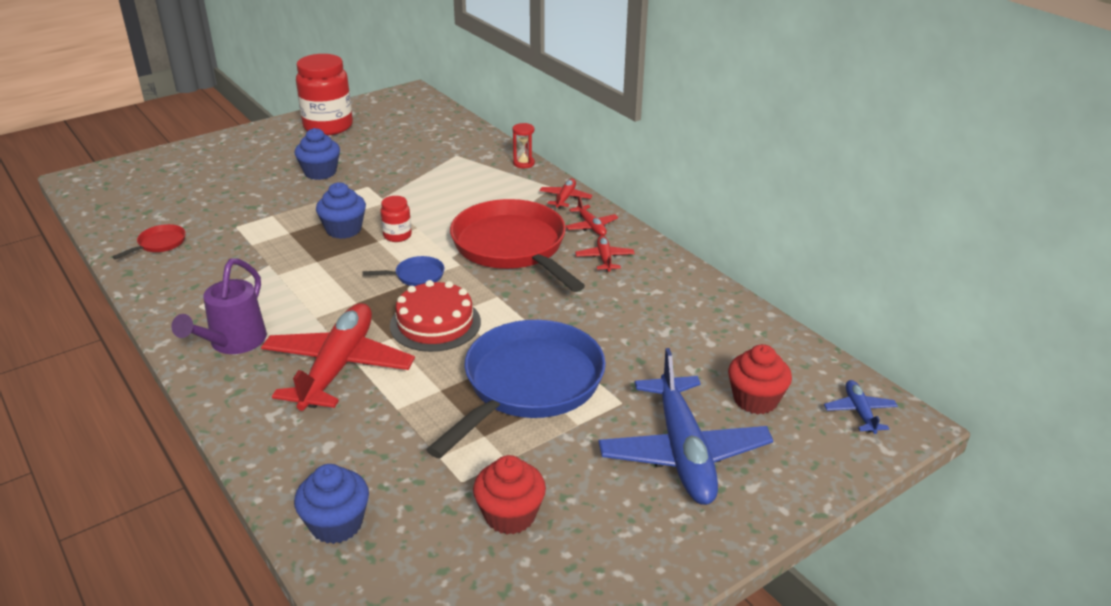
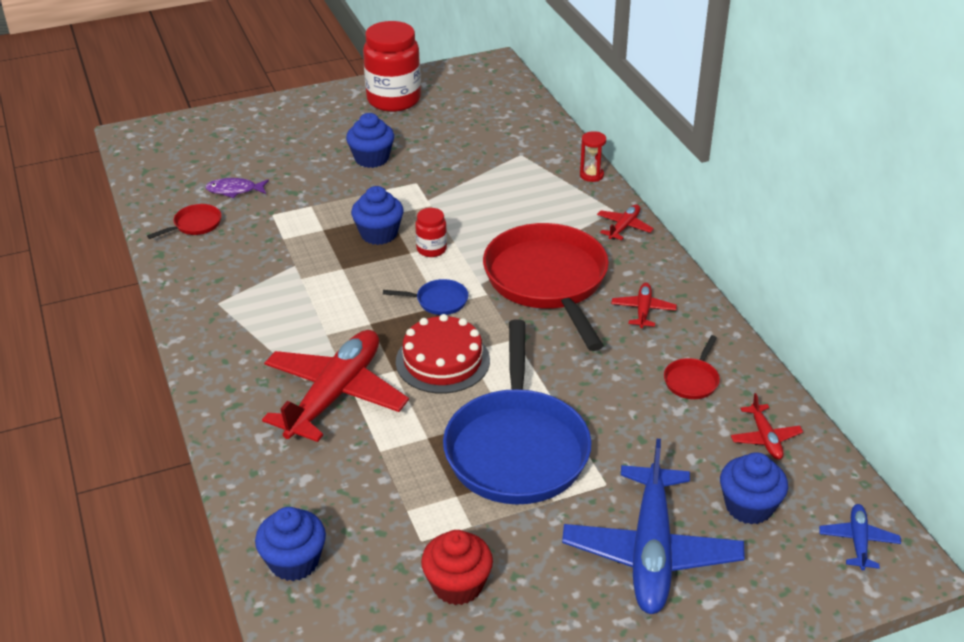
camera: 15 degrees right, 5 degrees up
(193, 211) = (234, 190): none -> purple fish
(233, 343) = (242, 351): purple watering can -> none
(528, 385) = (516, 447): blue pan -> blue pan turned 135 degrees clockwise
(591, 226) = (641, 267): red plane -> red plane (765, 438)
(667, 306) = (692, 380): none -> red pan
(755, 400) = (749, 506): red cupcake -> blue cupcake

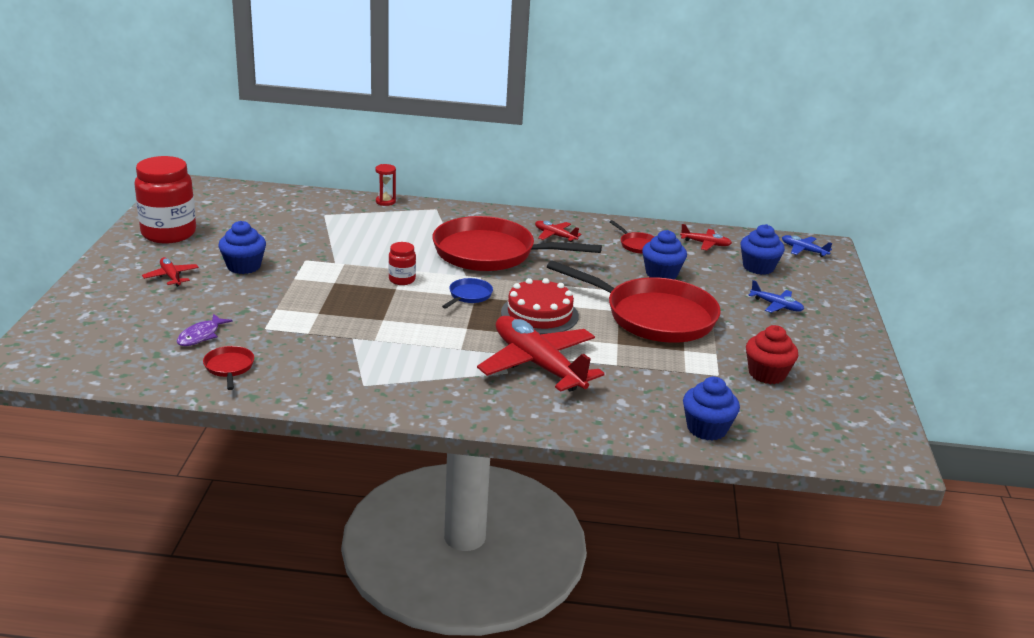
camera: 65 degrees left, 10 degrees down
(379, 234) = (355, 293): blue cupcake -> blue cupcake (661, 274)
(516, 447) = (653, 316): blue pan -> red pan
(624, 227) = (459, 212): red plane -> red plane (171, 276)
(651, 552) = (776, 305): blue plane -> blue plane, size x0.45

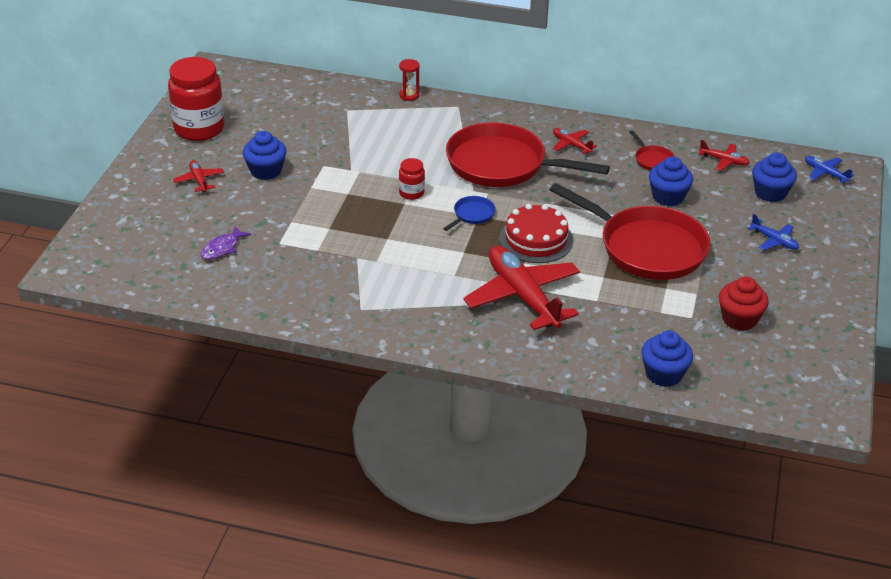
camera: 10 degrees right, 10 degrees up
(229, 368) = (245, 284): red pan -> none

